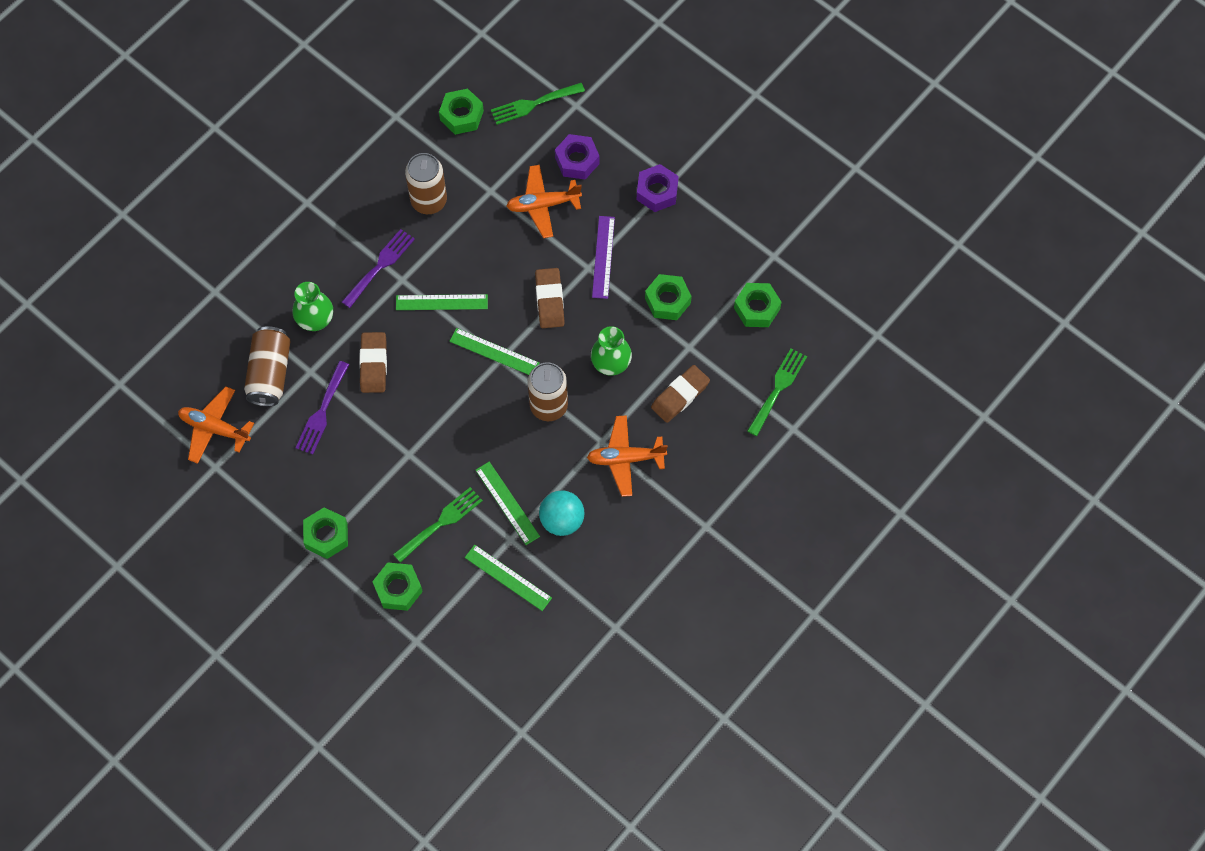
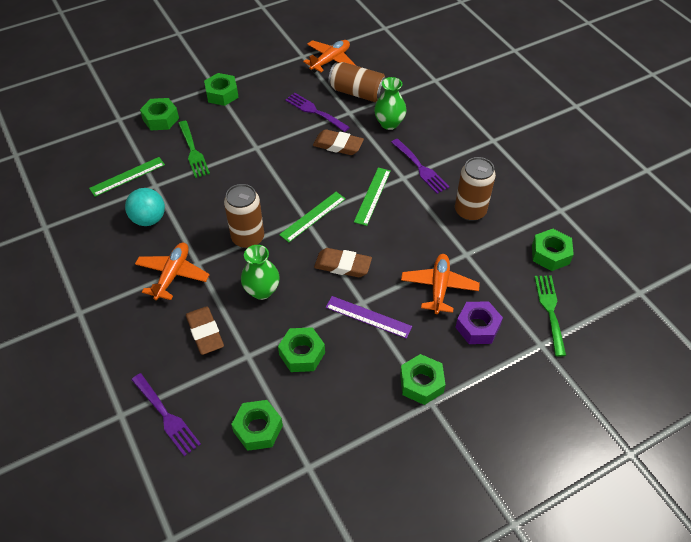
camera: 110 degrees right, 15 degrees down
(507, 503) = (184, 191): green ruler -> none
(657, 192) = (421, 383): purple nut -> green nut
(778, 388) = (166, 416): green fork -> purple fork

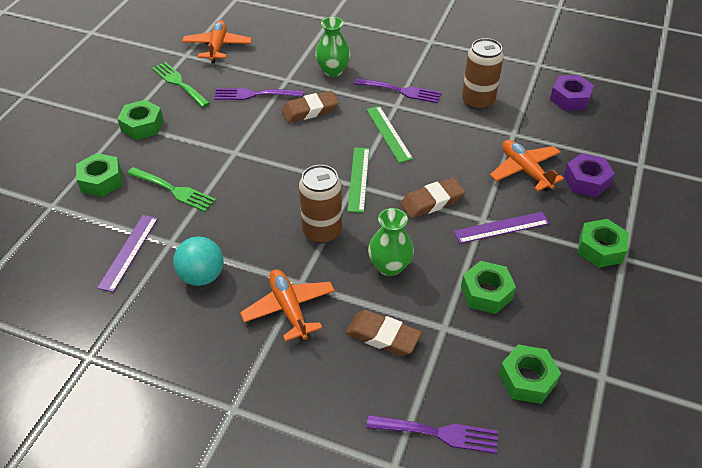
camera: 40 degrees left, 5 degrees down
(127, 176) = (129, 252): green ruler -> purple ruler
(358, 93) = (275, 60): brown can -> none
(550, 254) = (570, 99): green nut -> purple nut
(550, 310) = (617, 137): green fork -> green fork (179, 83)

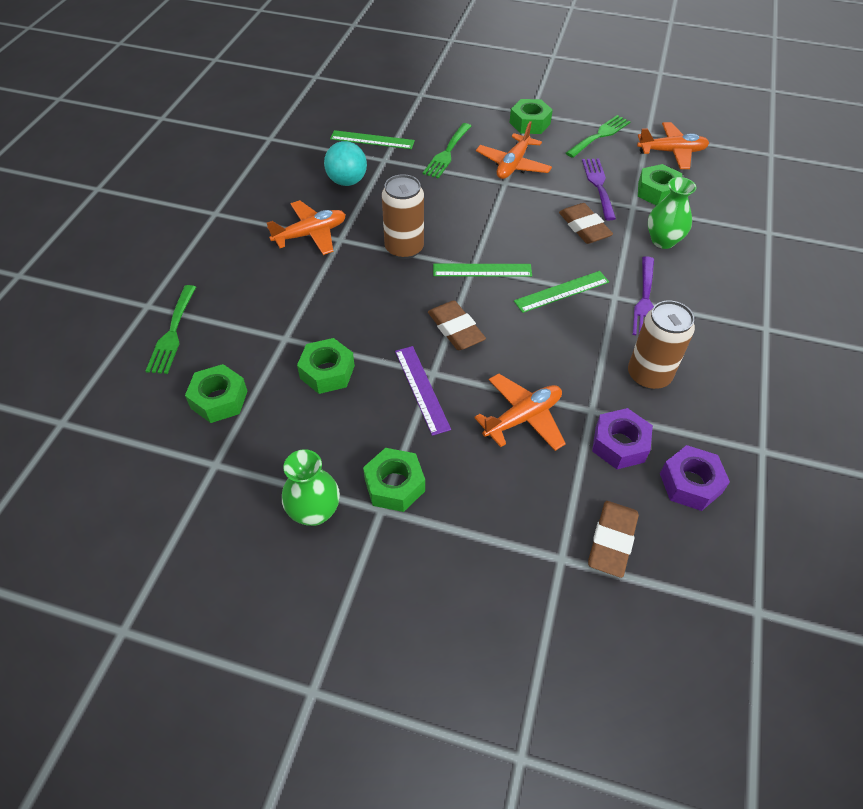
camera: 85 degrees right, 5 degrees up
(101, 180) = (453, 113): green nut -> green nut (657, 191)
(129, 252) = (372, 140): purple ruler -> green ruler
(208, 144) = (513, 165): none -> orange plane
(383, 336) = (277, 295): brown eraser -> brown eraser (611, 541)
(389, 266) = (361, 297): green vase -> green vase (314, 511)
(438, 433) = (172, 333): purple fork -> green fork
(586, 181) = (515, 484): purple nut -> purple nut (619, 444)

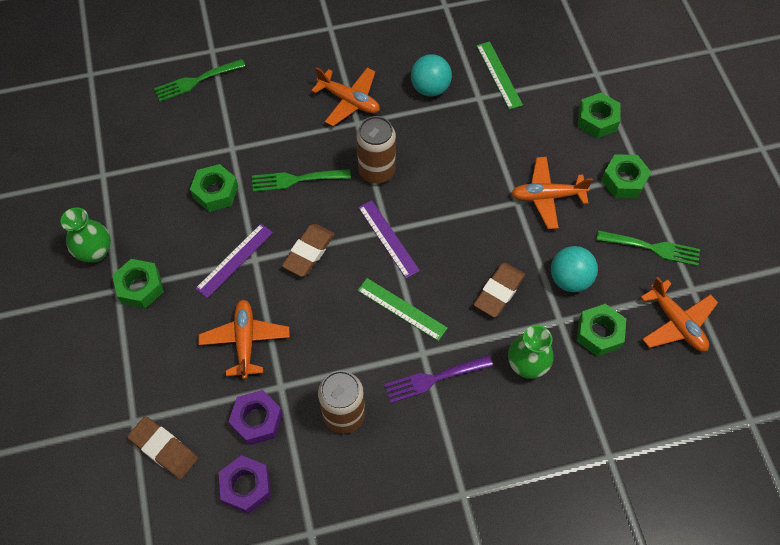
camera: 60 degrees right, 10 degrees up
(219, 399) = (155, 144): green nut -> green nut (597, 120)
(447, 153) = (524, 138): green fork -> green fork (296, 180)
(482, 270) = (388, 238): green ruler -> purple ruler
(523, 418) = (245, 341): orange plane -> orange plane turned 120 degrees counterclockwise
(598, 185) = (569, 279): purple fork -> turquoise ball
(611, 541) = (164, 449): brown eraser -> brown eraser turned 45 degrees clockwise

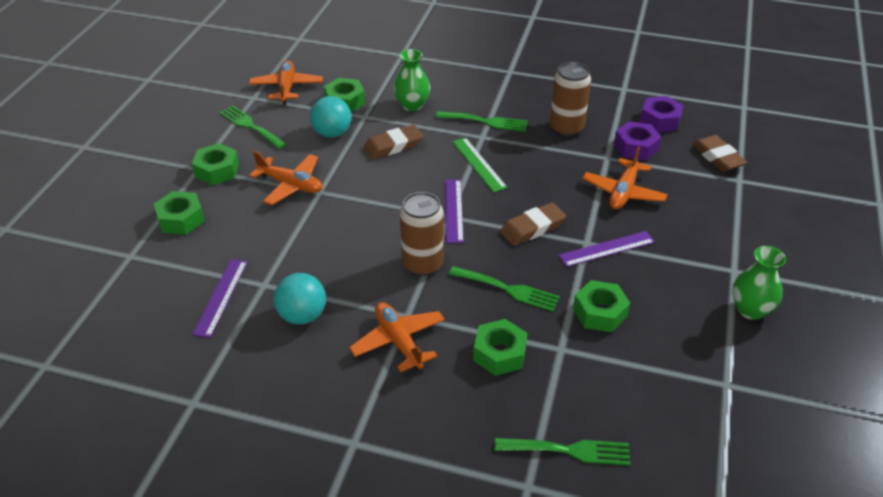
camera: 150 degrees left, 20 degrees down
(140, 287) = (709, 263): green nut -> green nut (499, 353)
(433, 379) = (486, 122): purple fork -> green fork
(499, 75) = (221, 297): green ruler -> purple ruler

